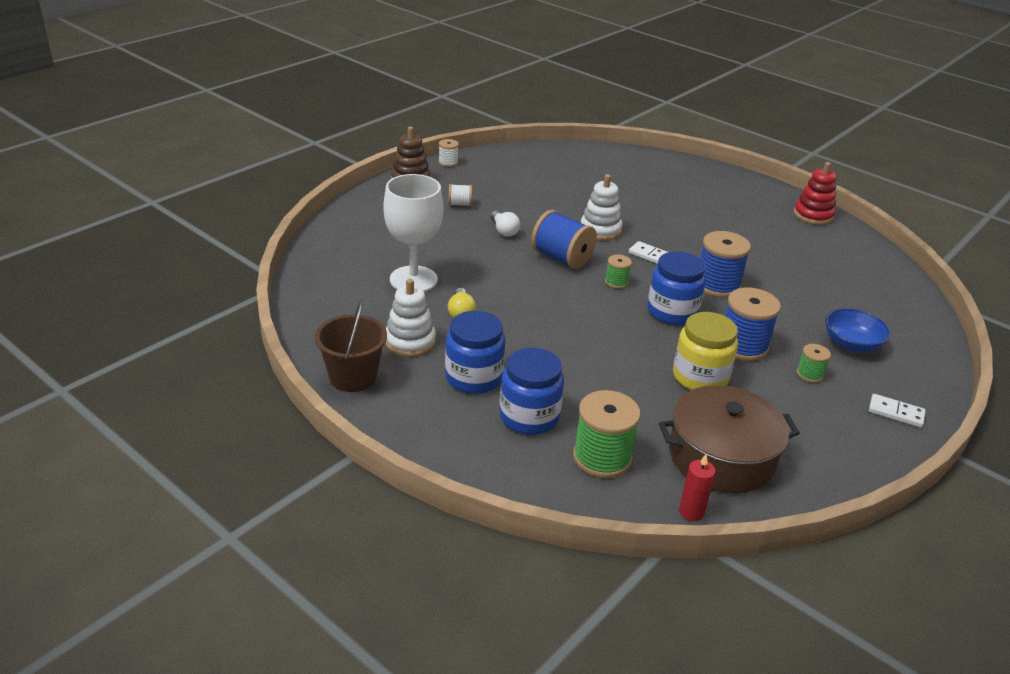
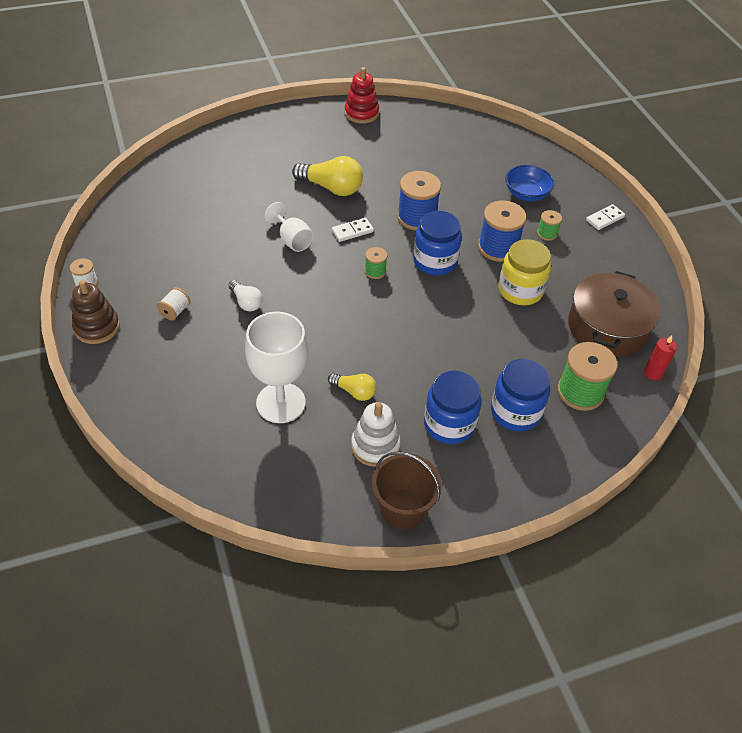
camera: 60 degrees left, 15 degrees up
(504, 231) = (246, 302): white light bulb -> white light bulb turned 45 degrees clockwise
(561, 258) = (317, 286): blue spool -> none
(600, 230) = (292, 240): white stacking toy -> white goblet
(690, 229) = (331, 188): none -> yellow light bulb

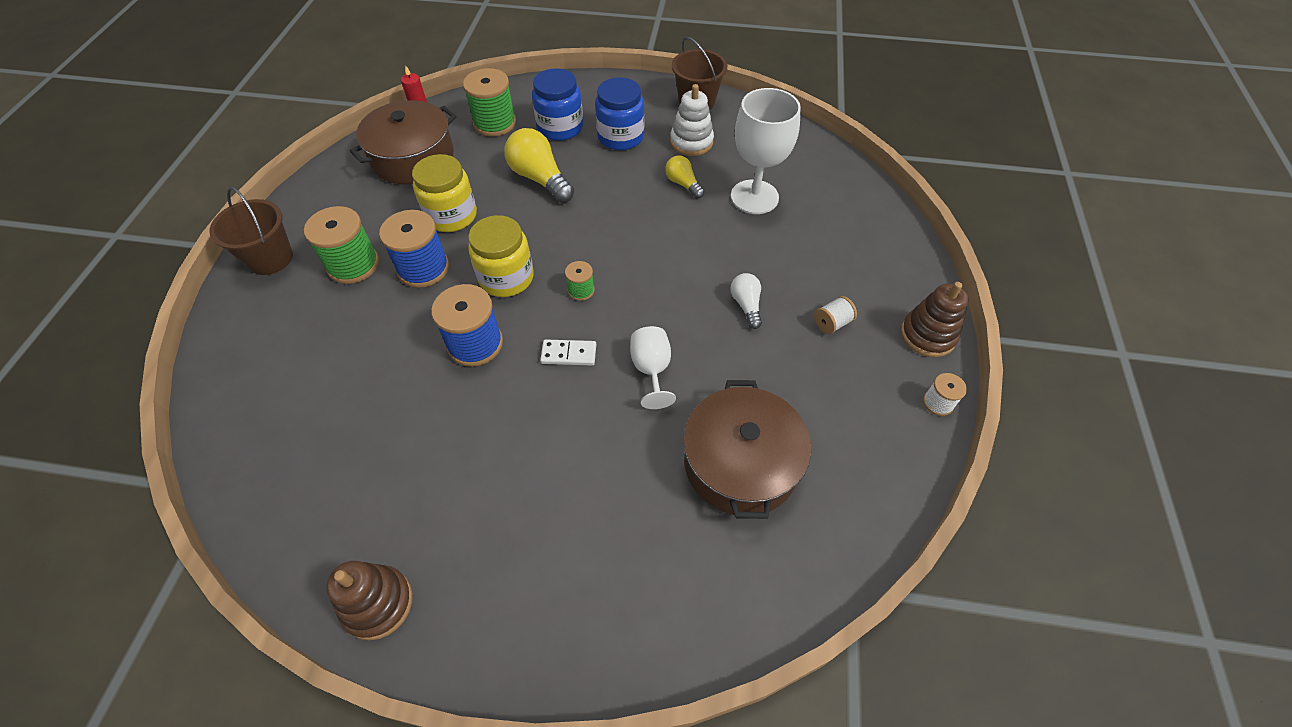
camera: 150 degrees left, 5 degrees up
(211, 212) = (740, 463): none -> brown pot
(331, 188) = (547, 440): yellow light bulb -> yellow light bulb (540, 178)
(361, 113) = (378, 604): red stacking toy -> brown stacking toy
(435, 261) = (506, 278): blue jar -> yellow jar
(526, 194) = (312, 325): blue bowl -> none
(547, 233) = (353, 265): green spool -> green spool, size x1.95
(605, 219) = (270, 258): white domino -> brown bucket

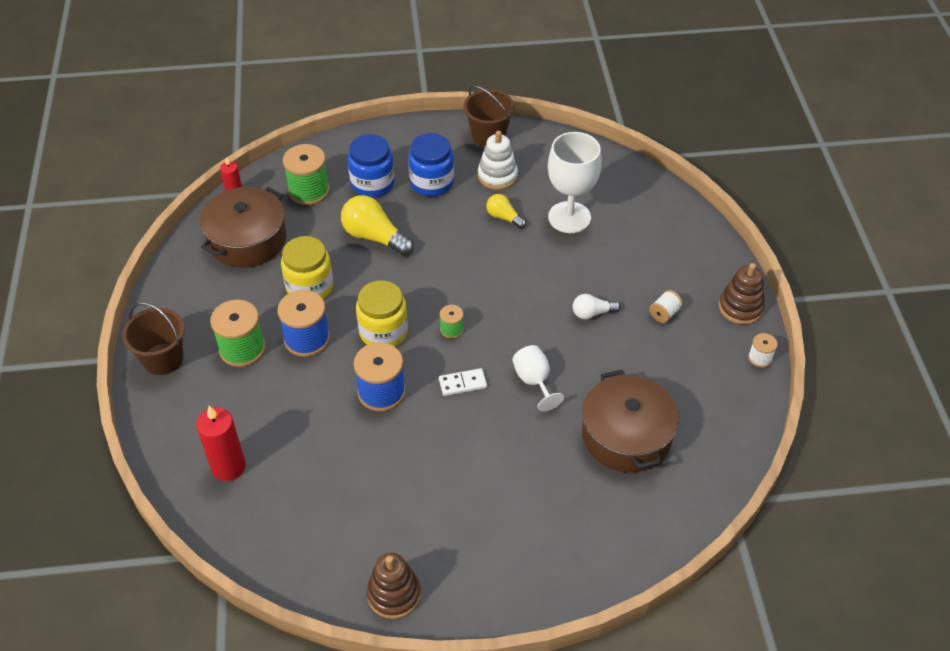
camera: 15 degrees left, 5 degrees down
(273, 391) = (228, 467): none -> red candle
(746, 305) = (592, 313): white light bulb -> white light bulb turned 75 degrees counterclockwise

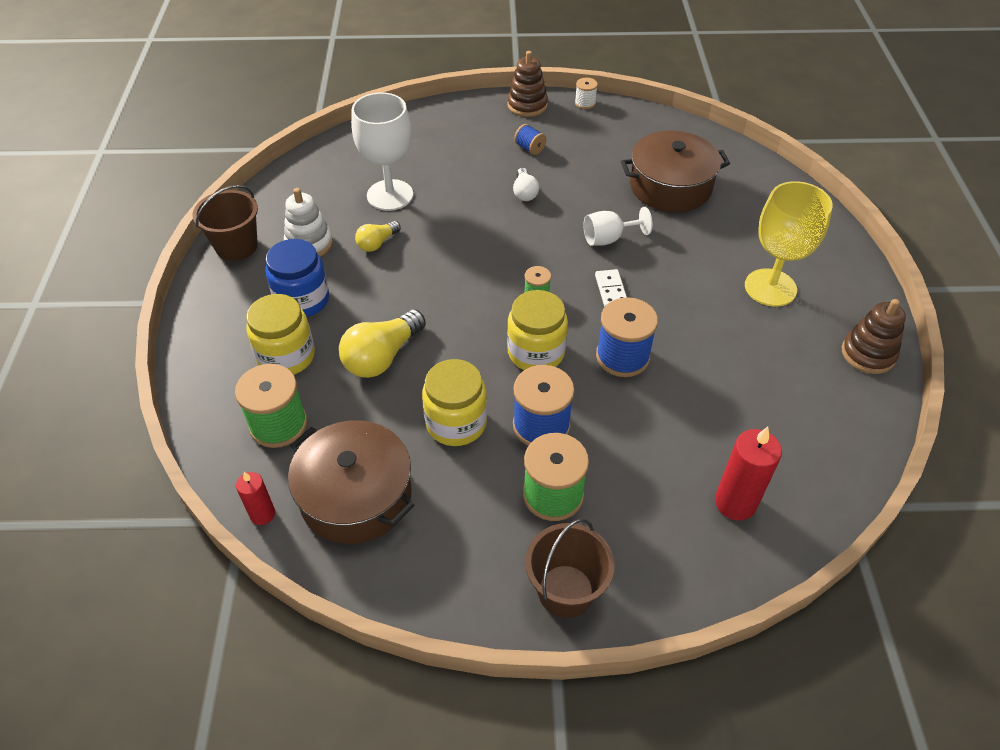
camera: 85 degrees left, 0 degrees up
(372, 184) = (286, 356): blue jar -> yellow jar
(480, 516) = (770, 287): none -> yellow goblet
(664, 313) = (530, 148): white spool -> blue spool

